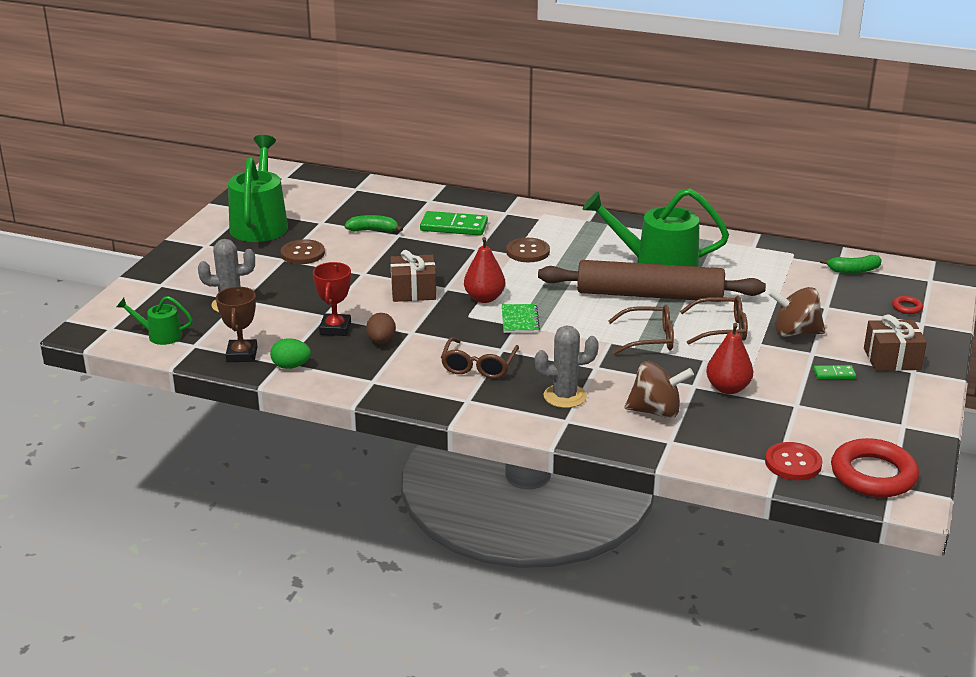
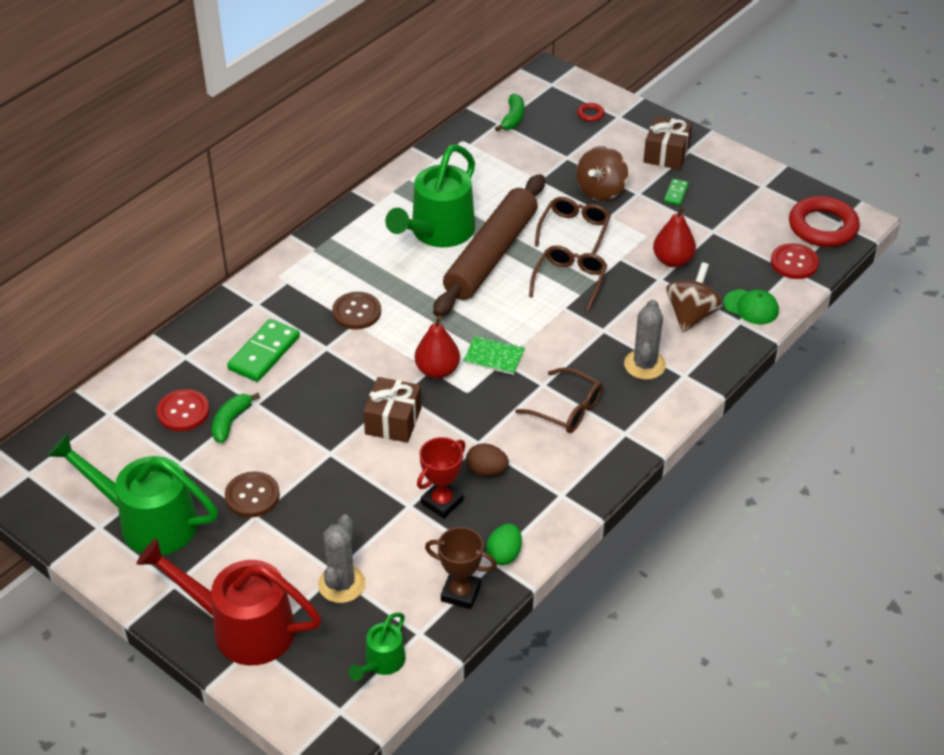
camera: 70 degrees left, 15 degrees up
(176, 276) = (241, 627): none -> red watering can
(335, 328) = (442, 502): red trophy -> red trophy turned 75 degrees counterclockwise
(372, 212) = (183, 412): none -> red button
(697, 445) = (751, 307): none -> green cap

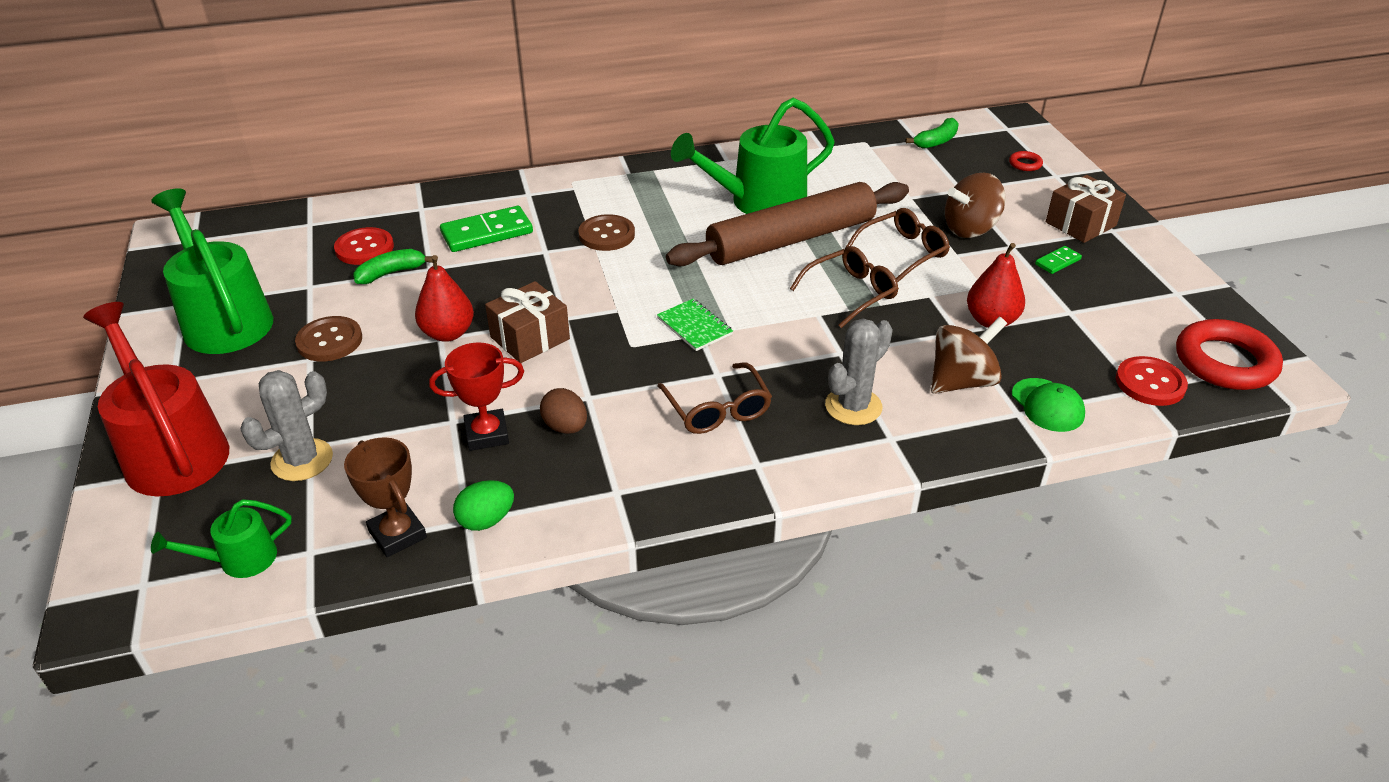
camera: 35 degrees right, 5 degrees down
(437, 370) = (624, 314): red pear -> red pear (448, 333)

